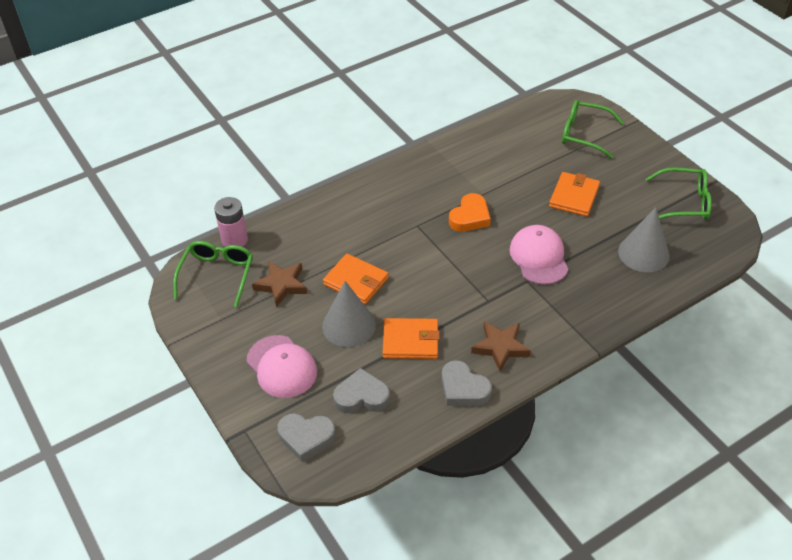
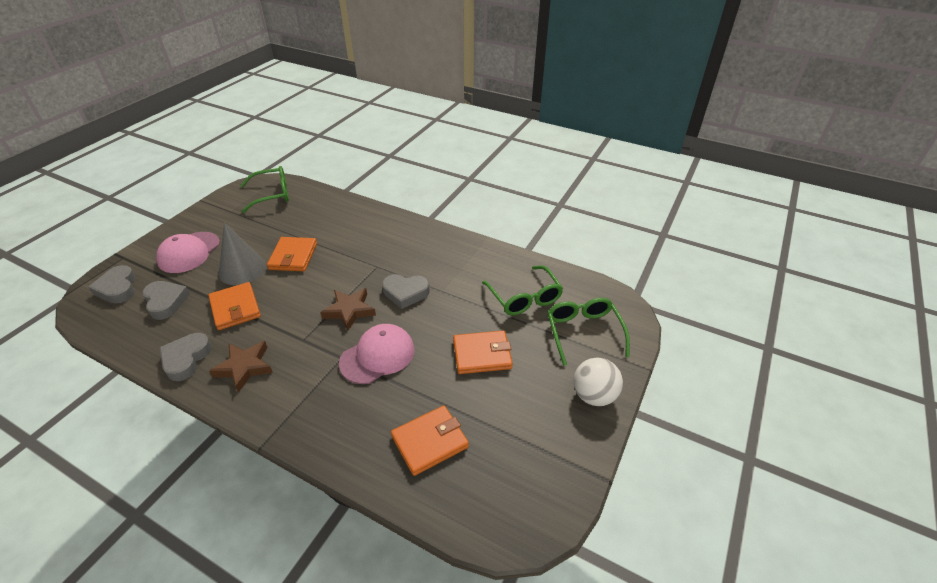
camera: 60 degrees right, 5 degrees down
(234, 240) = (310, 189): pink battery -> none
(281, 285) = (274, 224): brown star -> brown star (349, 310)
(470, 217) = (405, 293): orange heart -> grey heart
(643, 253) = (430, 441): grey cone -> orange wallet
(647, 156) = (594, 395): none -> white ball
(684, 202) = (541, 457): green glasses -> green glasses (524, 298)

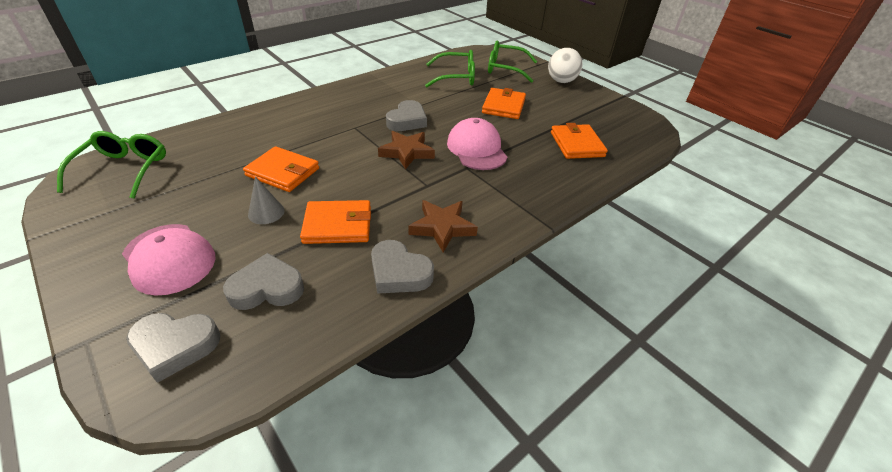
camera: 70 degrees left, 0 degrees up
(242, 269) = (266, 212): grey cone -> grey cone, size x0.56

